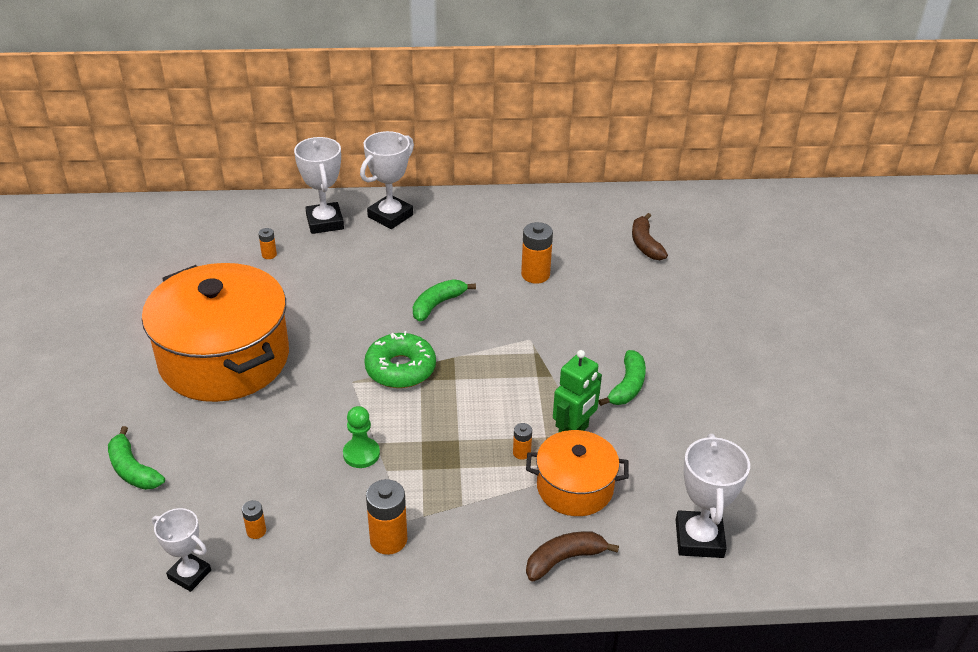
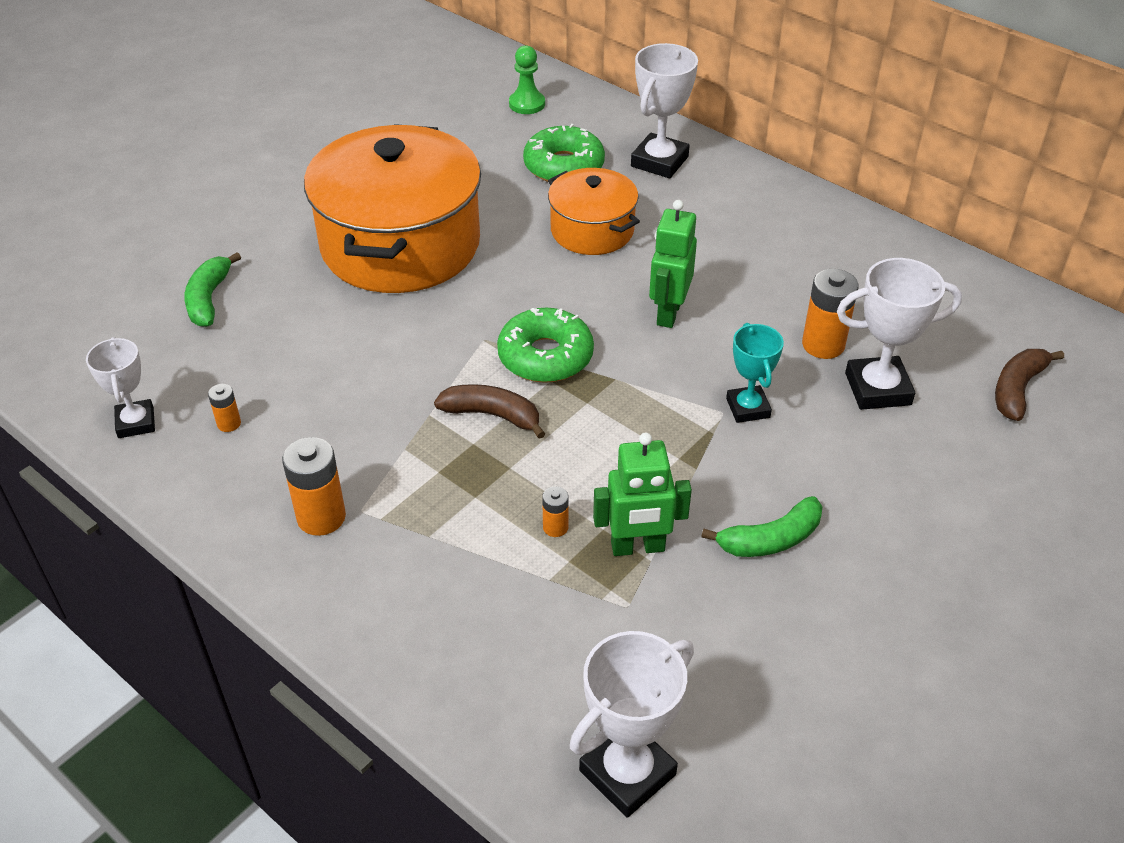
camera: 45 degrees right, 5 degrees up
(269, 255) = (564, 166): orange battery -> green donut
(361, 454) = (402, 416): green pawn -> green pawn (527, 104)
(390, 216) = (737, 190): white trophy -> white trophy (878, 389)
(437, 304) = (668, 313): green banana -> green robot
(539, 329) = (748, 408): none -> turquoise trophy
(564, 559) = (454, 671): brown banana -> brown banana (492, 415)
(575, 487) = (563, 606): orange pot -> orange pot (592, 230)

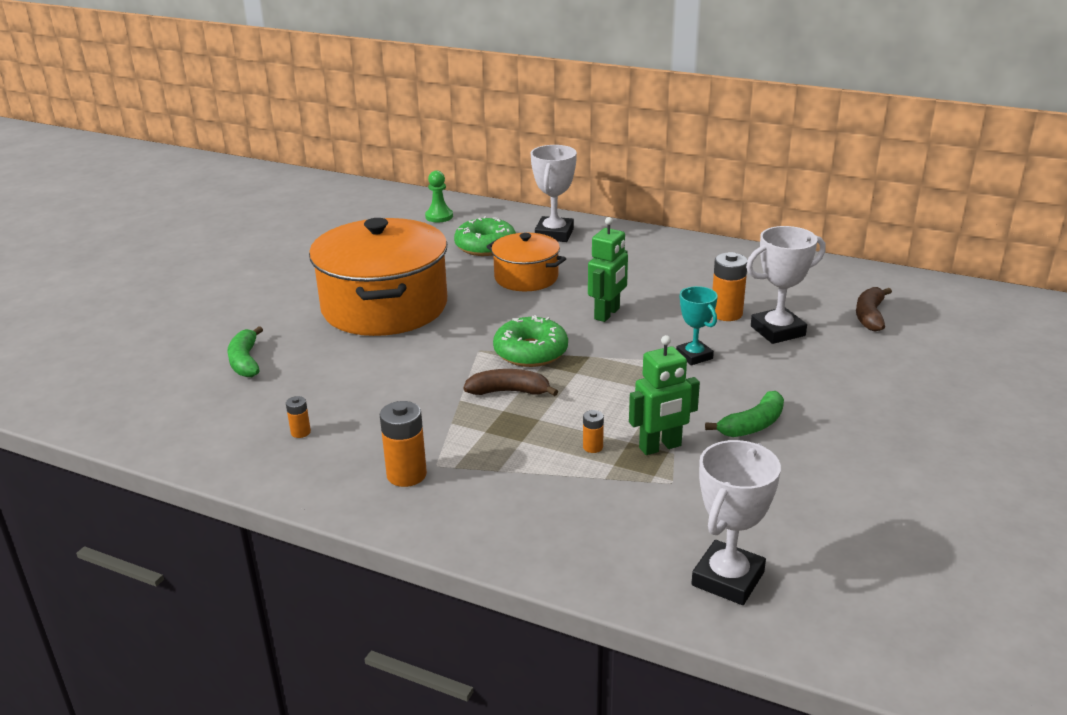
camera: 15 degrees left, 15 degrees down
(136, 422) = (221, 445): white trophy -> none
(668, 313) = (607, 314): green robot -> green robot turned 150 degrees counterclockwise

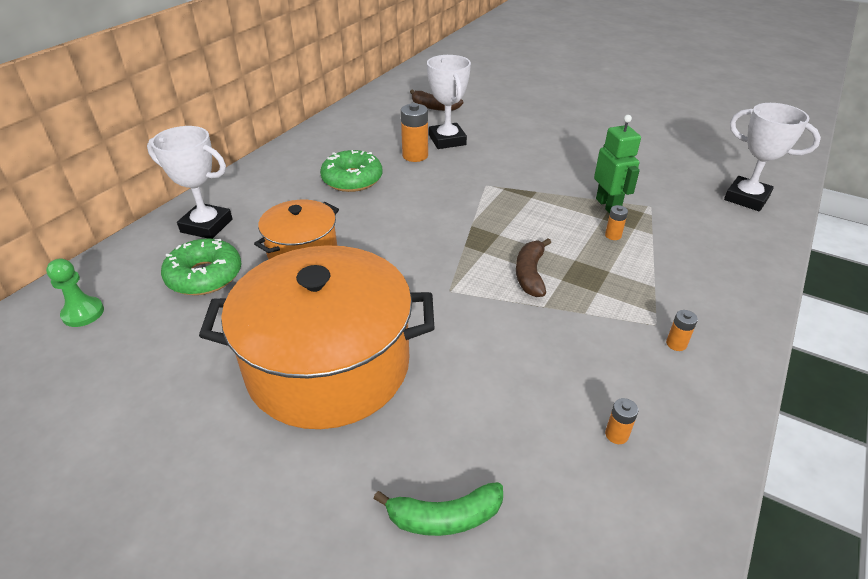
camera: 85 degrees left, 10 degrees up
(406, 475) = (676, 344): orange battery -> orange battery, size x0.52
(530, 352) = (459, 257): green donut -> green donut (352, 179)
(607, 314) = (398, 209): green robot -> none
(694, 356) = (479, 177): turquoise trophy -> none
(753, 425) = (575, 167): green banana -> none

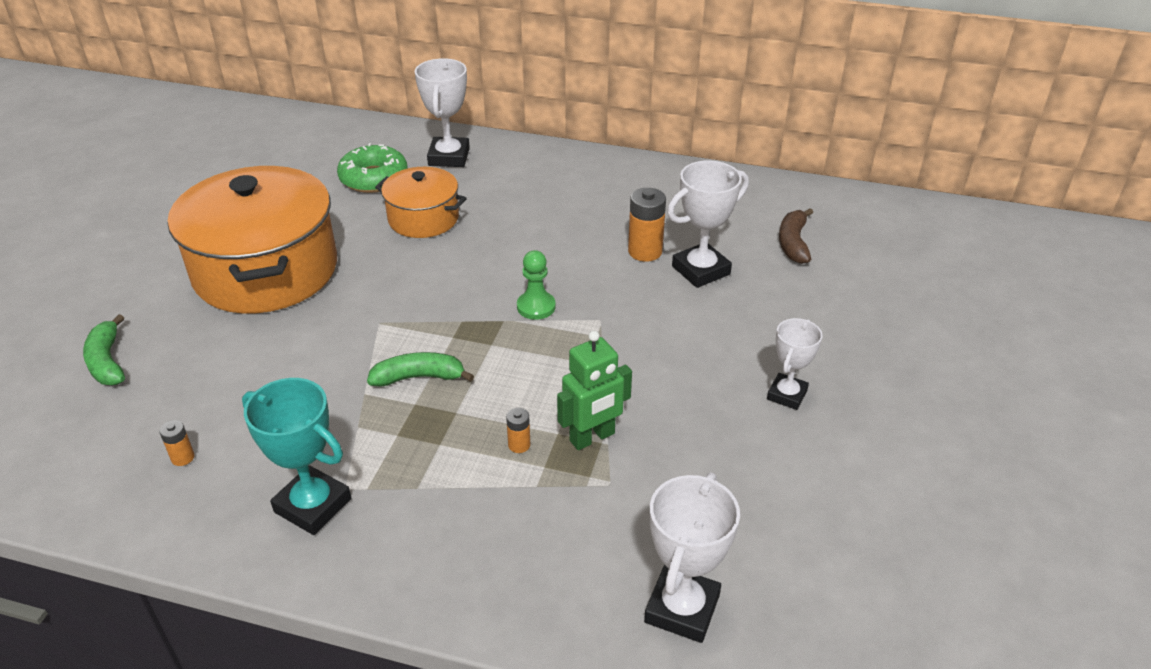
camera: 75 degrees right, 0 degrees up
(83, 313) = (317, 141): green pawn -> green pawn (536, 307)
(352, 179) = (567, 218): green donut -> none
(530, 274) = (419, 377): brown banana -> green banana
(577, 137) = (787, 395): none -> white trophy
(676, 344) = (313, 505): orange battery -> turquoise trophy

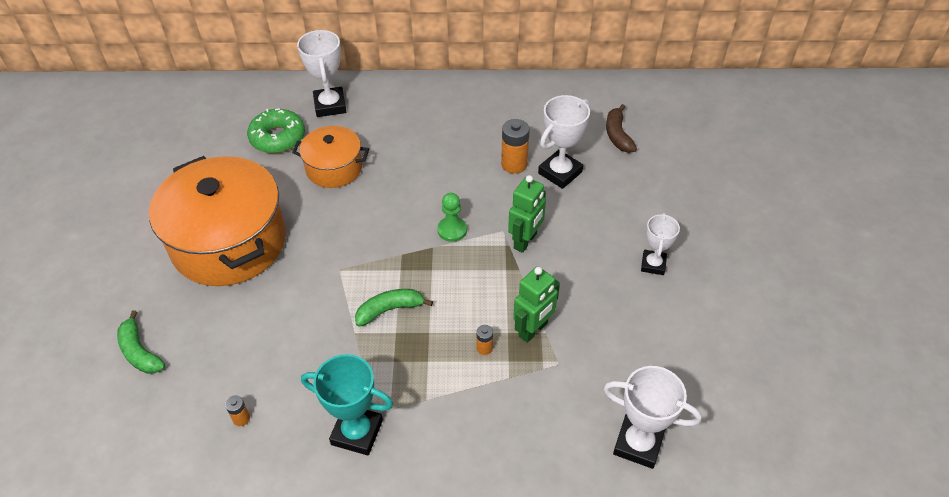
camera: 15 degrees left, 10 degrees up
(624, 336) = (525, 241): none -> green robot
(682, 608) = (638, 444): white trophy -> white trophy turned 75 degrees counterclockwise

